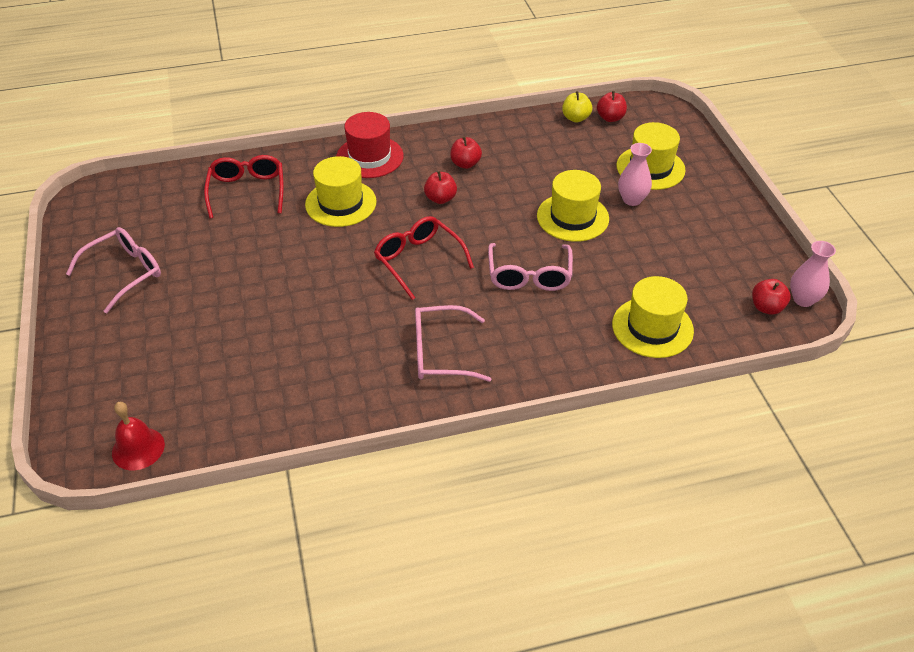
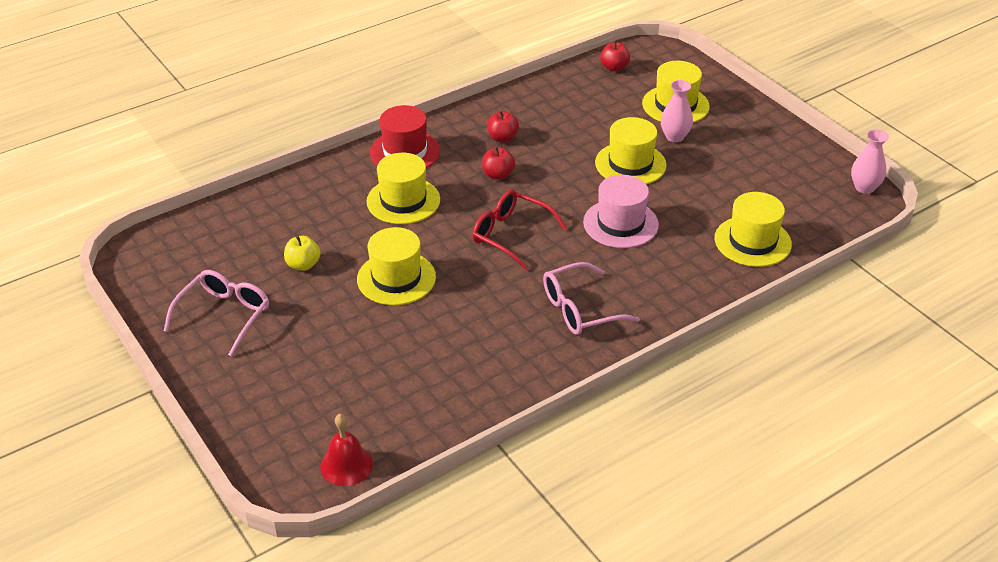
camera: 20 degrees left, 5 degrees down
(247, 191) = (301, 211): red glasses -> none
(290, 276) = (396, 278): none -> yellow hat
(529, 275) = (620, 223): pink glasses -> pink hat
(575, 118) = (582, 74): yellow apple -> yellow apple (303, 265)
(766, 307) = (838, 201): red apple -> none

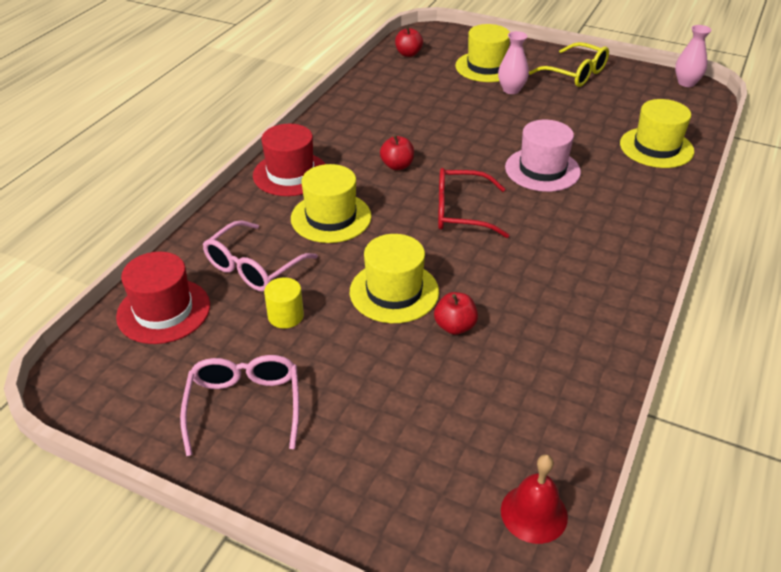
camera: 30 degrees left, 0 degrees up
(225, 227) = (163, 311): none -> red hat
(303, 265) = (285, 316): yellow apple -> yellow cylinder
(502, 138) = (370, 134): red apple -> red apple (455, 326)
(580, 309) = (587, 253): pink glasses -> pink glasses (254, 267)
(630, 164) = (499, 121): yellow hat -> none
(757, 140) = (575, 74): none -> yellow glasses

